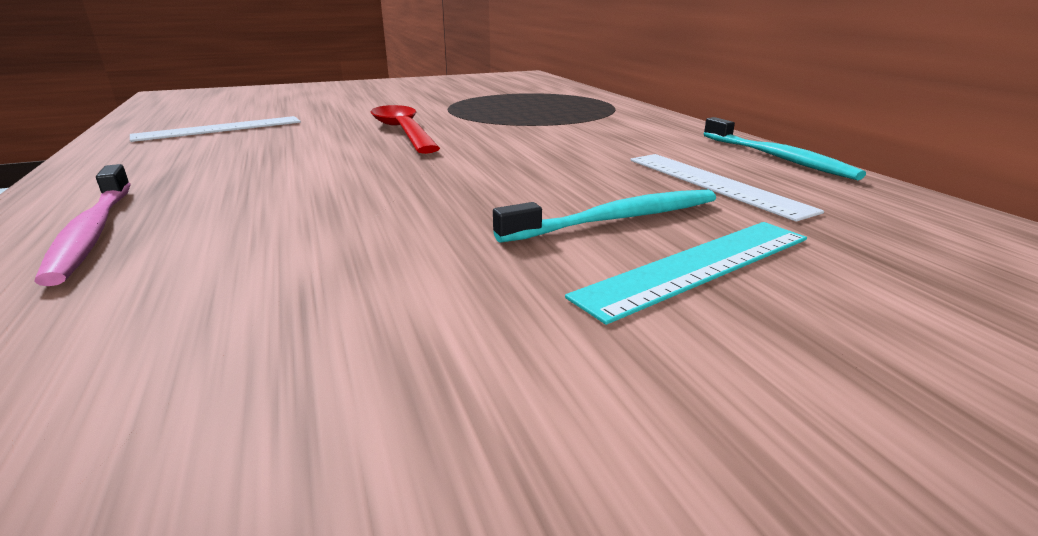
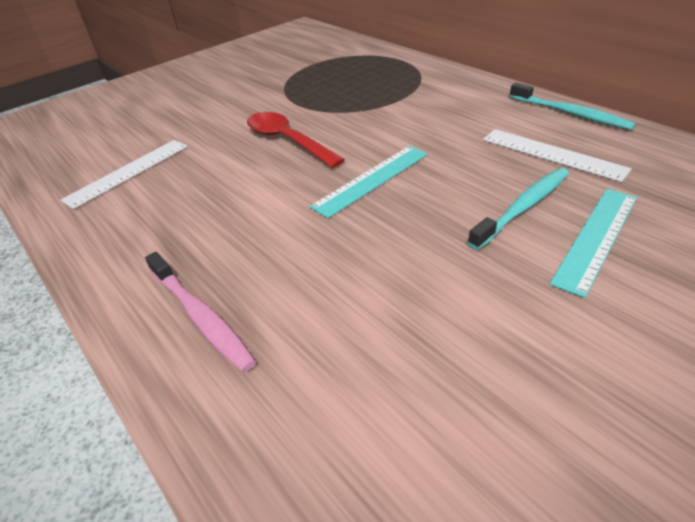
camera: 15 degrees left, 15 degrees up
(452, 168) = (372, 180): none -> turquoise ruler

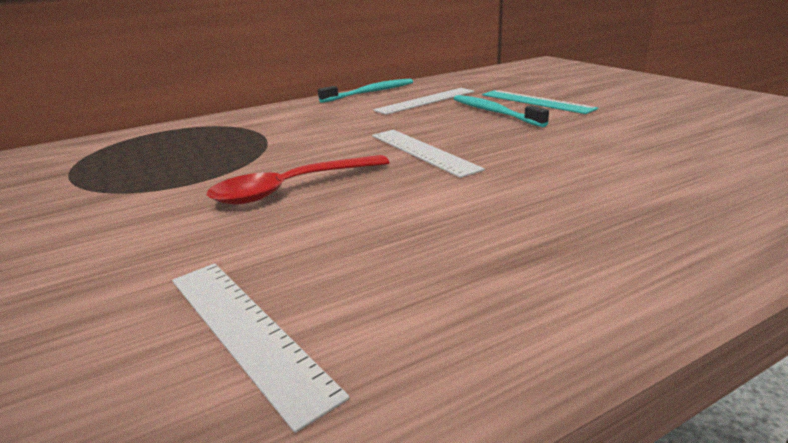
camera: 80 degrees left, 15 degrees down
(200, 316) = (656, 230): pink toothbrush -> none
(372, 180) = (422, 151): turquoise ruler -> white ruler

